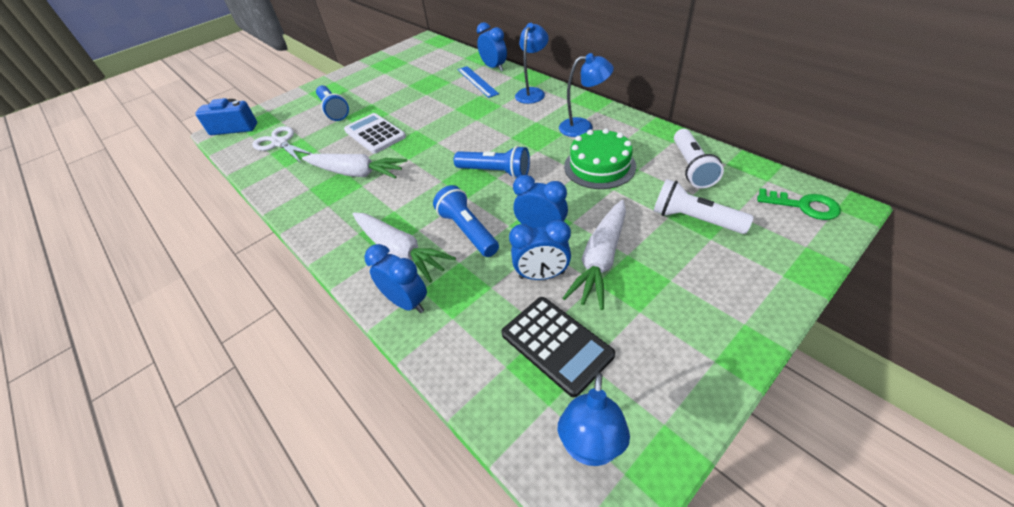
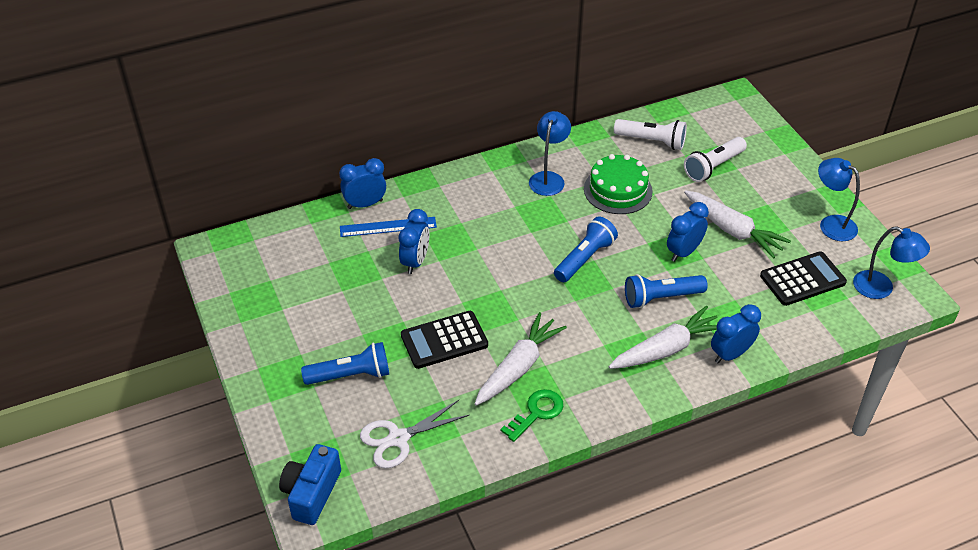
camera: 75 degrees left, 0 degrees up
(375, 134) = (444, 340): white calculator -> black calculator
(532, 92) = (453, 191): blue lamp -> blue lamp (831, 224)
(541, 275) = (735, 267): blue clock -> blue clock (415, 262)
(804, 206) = (726, 111): green key -> green key (536, 413)

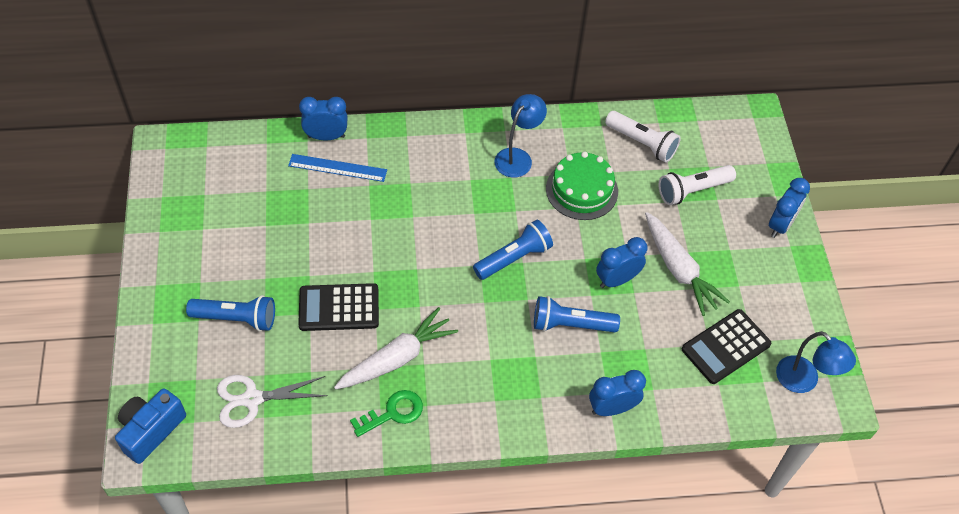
camera: 15 degrees right, 10 degrees up
(415, 262) = (347, 214): blue clock -> blue clock (780, 225)
(665, 349) = (549, 383): white carrot -> none
(802, 279) = (725, 347): black calculator -> black calculator turned 150 degrees clockwise
(831, 224) = (786, 292): blue lamp -> none

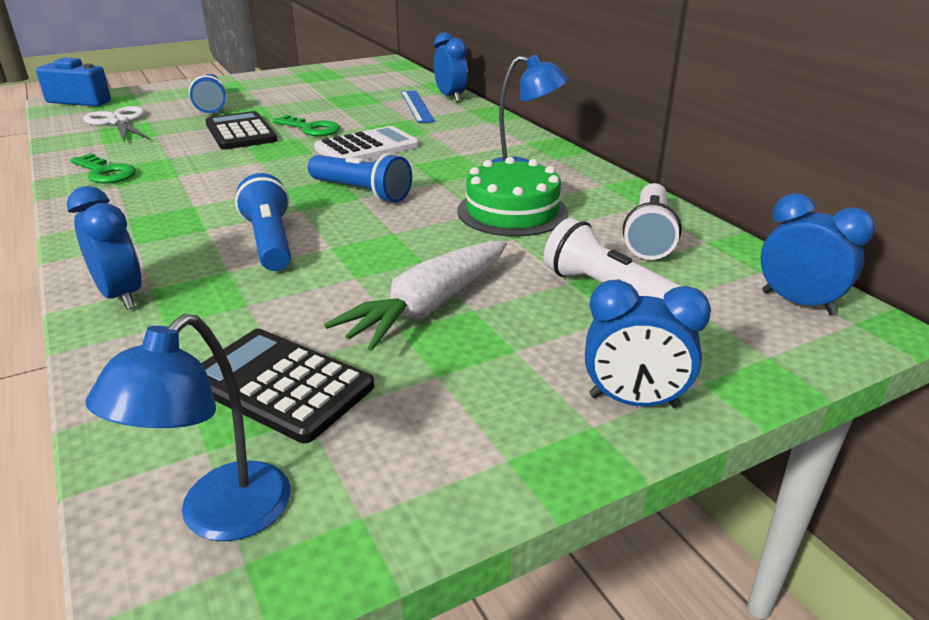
camera: 70 degrees right, 25 degrees down
(357, 256) = (311, 129): none -> green key
(396, 358) = (182, 163): white carrot -> none
(425, 231) = (367, 148): none -> white calculator
(617, 280) = (371, 260): blue clock -> blue clock (798, 303)

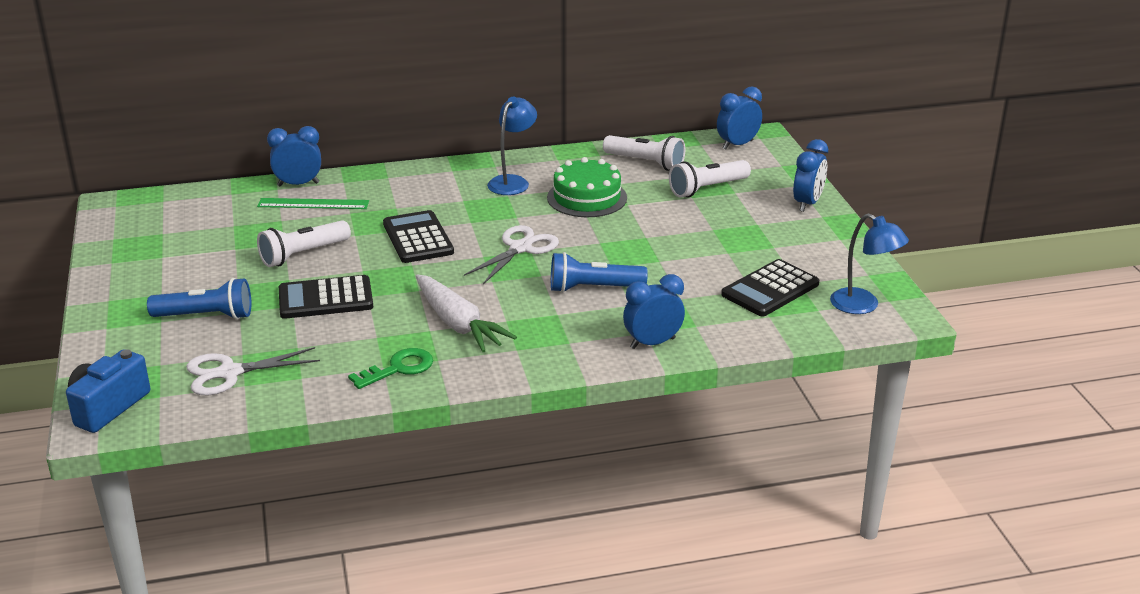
camera: 75 degrees left, 0 degrees up
(311, 129) = (343, 261): green key -> none
(320, 115) = (303, 255): none -> white flashlight
(361, 192) = (520, 248): blue flashlight -> white scissors
(367, 148) = (418, 238): white calculator -> black calculator
(417, 106) = (313, 204): blue ruler -> green ruler
(429, 306) = (705, 241): white carrot -> white carrot (458, 324)

